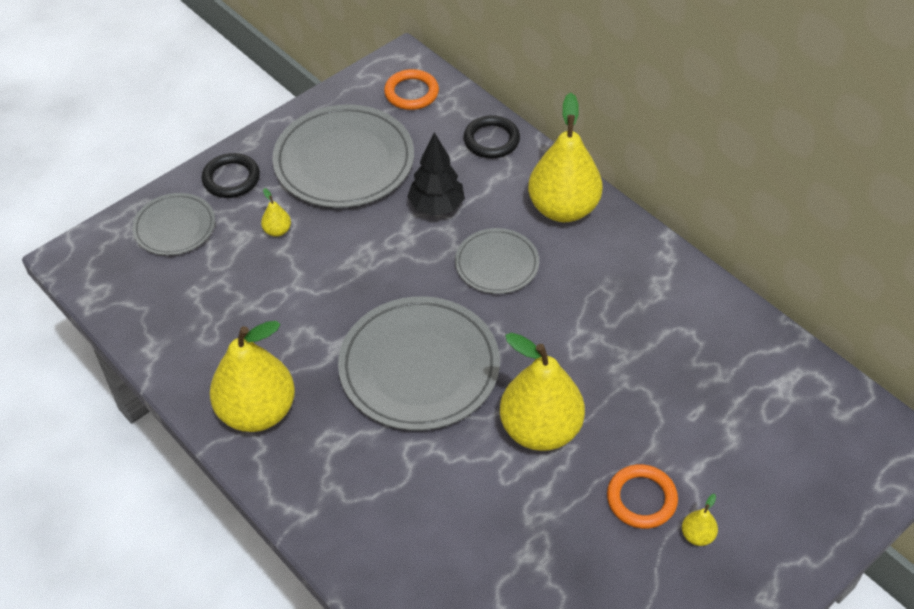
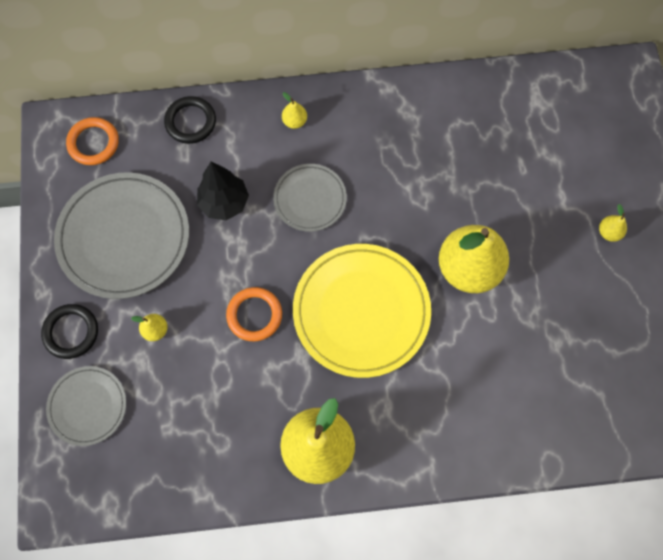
camera: 55 degrees left, 20 degrees up
(419, 367) = (361, 311): grey plate -> yellow plate
(563, 208) = (294, 121): yellow pear -> yellow pear, size x0.40
(641, 499) = (562, 245): orange ring -> orange ring (254, 315)

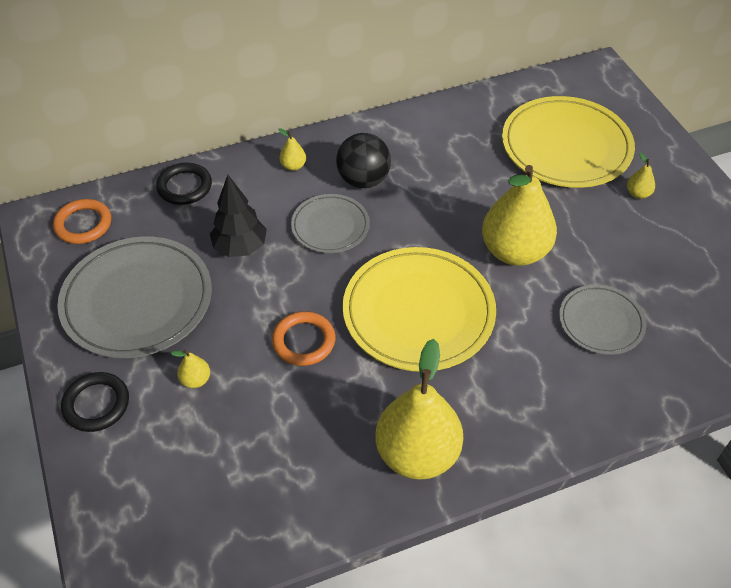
camera: 15 degrees left, 20 degrees down
(88, 406) = (133, 475): grey plate -> grey plate (601, 322)
(355, 153) = (363, 180): none -> black ball
(560, 160) = (566, 146): none -> yellow plate

